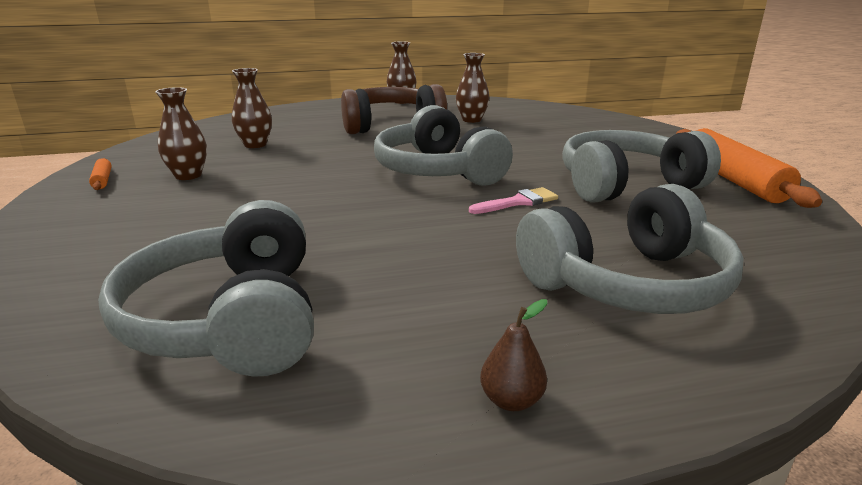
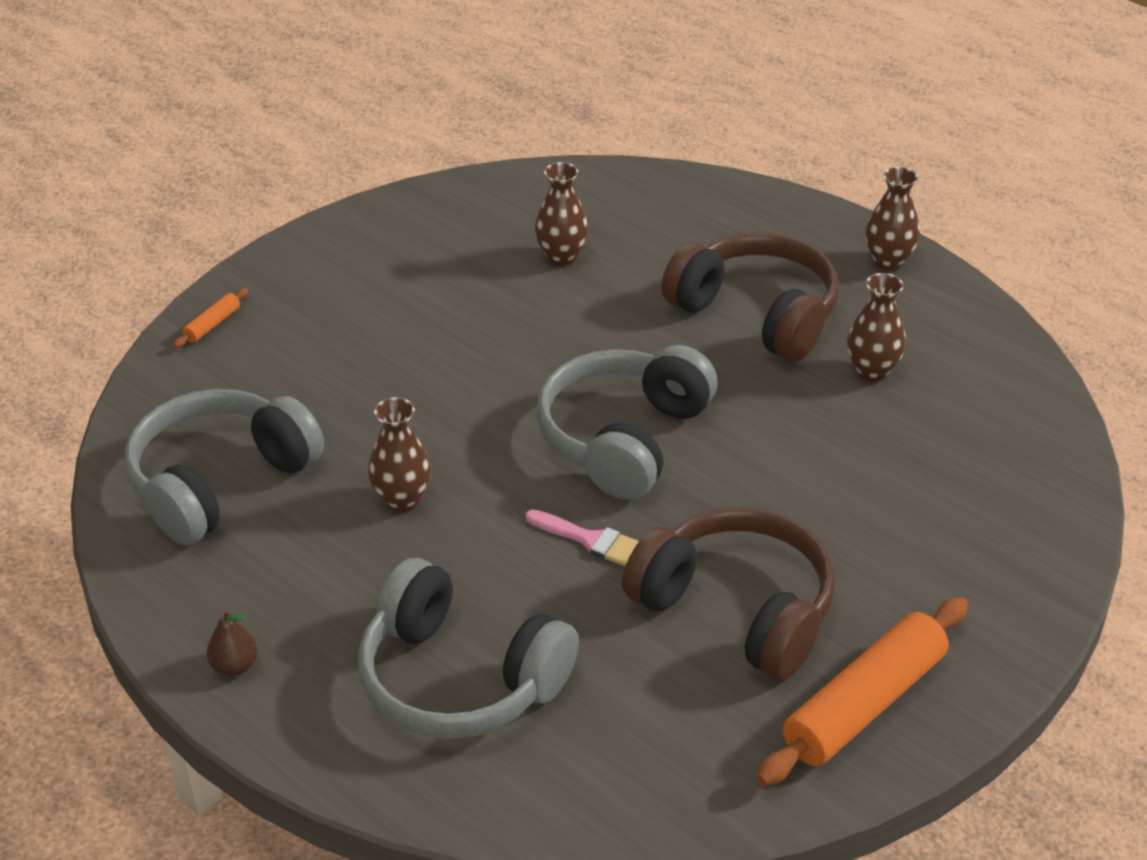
camera: 55 degrees right, 15 degrees up
(102, 180) = (368, 236): orange rolling pin -> orange rolling pin (212, 324)
(188, 175) = (430, 277): brown vase -> brown vase (402, 500)
(626, 185) = (736, 609): grey headphones -> brown headphones

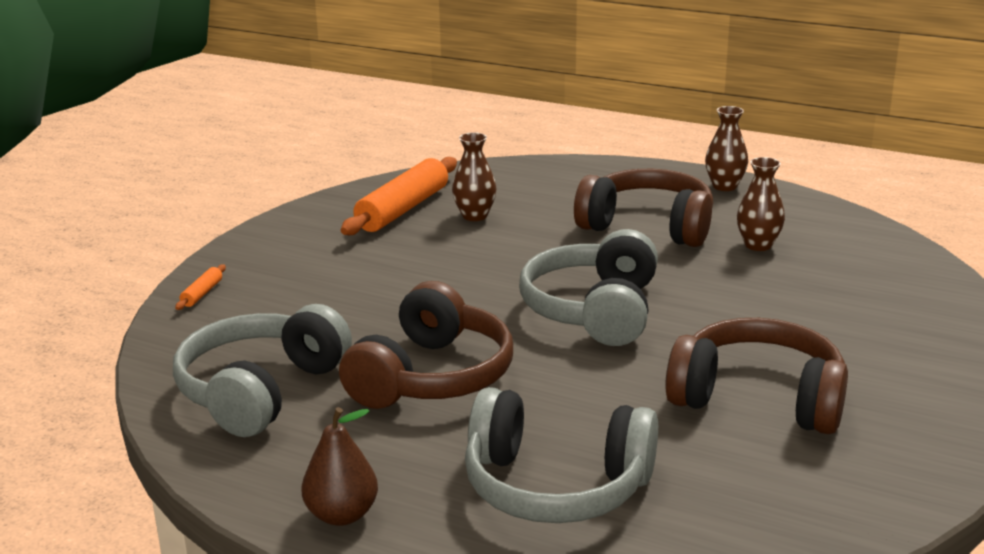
camera: 15 degrees left, 15 degrees down
(234, 666) = (342, 515): brown pear -> brown pear, size x1.55
(402, 500) = (432, 376): brown vase -> brown headphones
(589, 540) = (608, 376): pink brush -> none
(863, 704) = (905, 440): orange rolling pin -> orange rolling pin (402, 209)

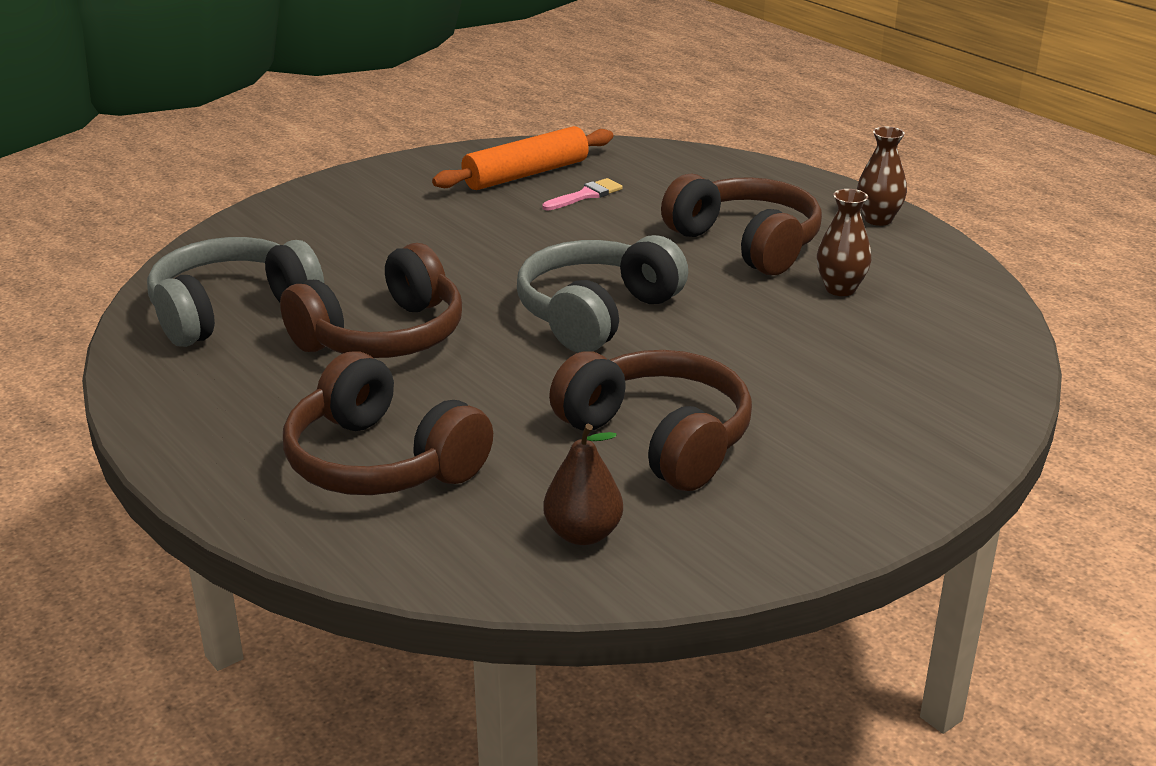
camera: 25 degrees right, 5 degrees up
(202, 293) = (272, 213): orange rolling pin -> none
(342, 515) = (186, 432): brown pear -> brown pear (583, 534)
(474, 216) = (586, 195): brown vase -> pink brush
(556, 486) = (382, 462): grey headphones -> brown headphones

